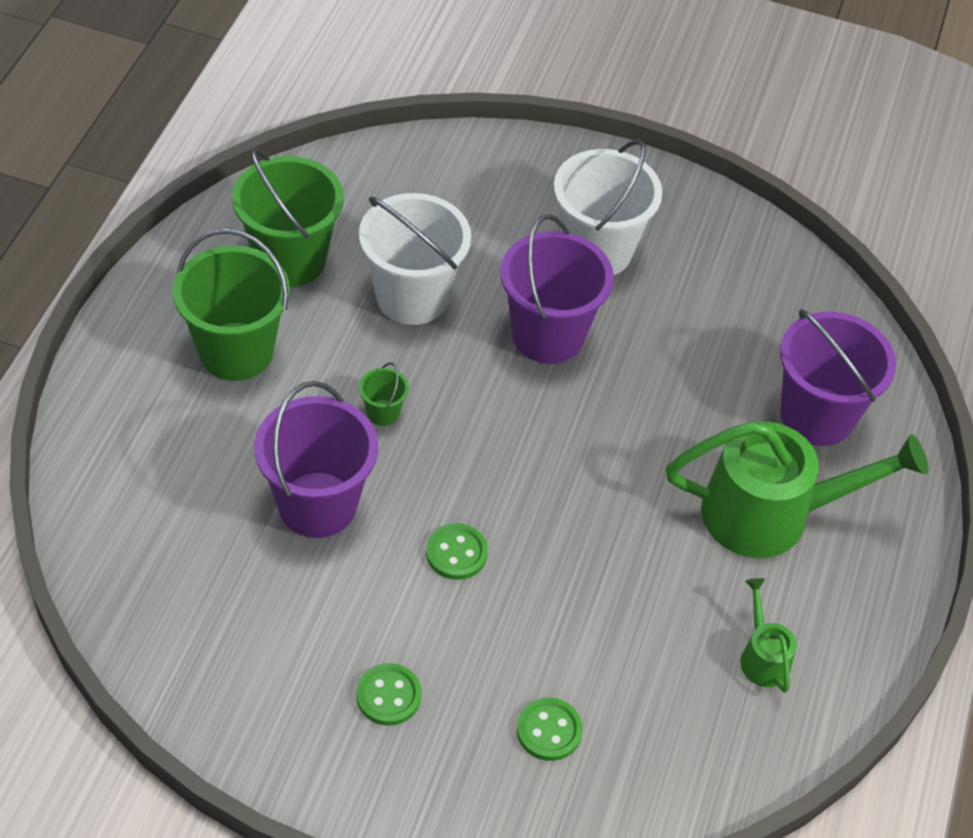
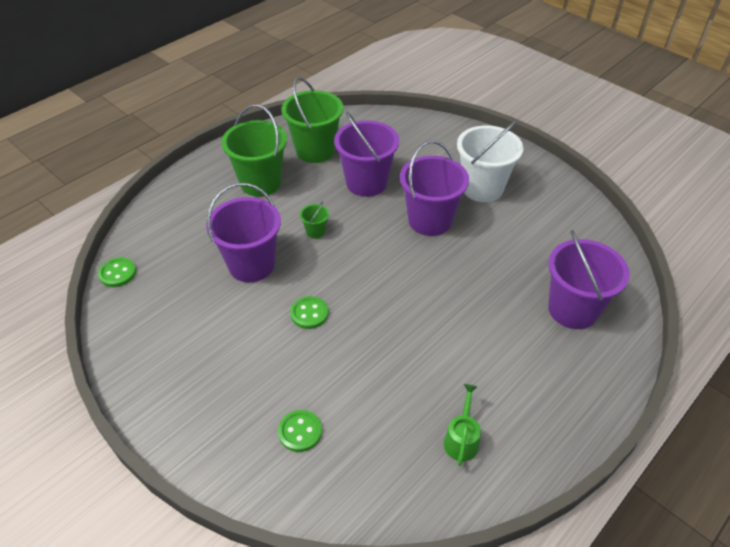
camera: 30 degrees right, 5 degrees down
(388, 696) = (222, 376): green button -> green button (118, 273)
(412, 297) = (366, 183): white bucket -> purple bucket
(772, 514) = (514, 356): green watering can -> none

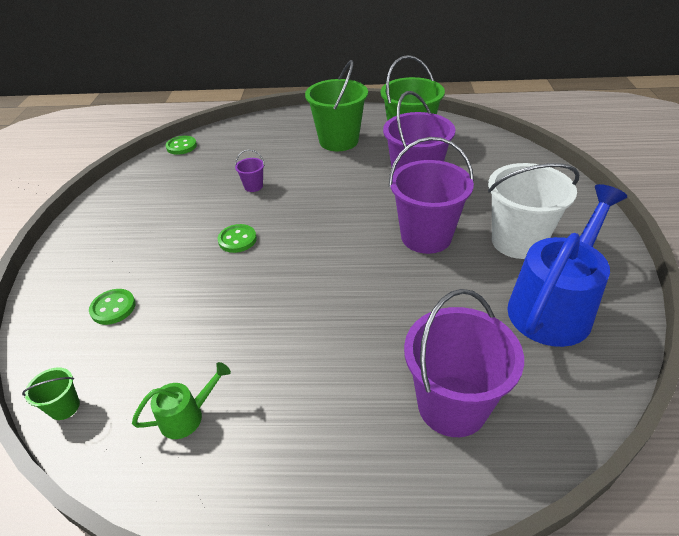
camera: 50 degrees right, 5 degrees down
(251, 265) = (253, 186): purple bucket -> purple bucket, size x0.43
(315, 232) = (325, 191): green bucket -> green bucket (64, 407)
(546, 216) = (554, 305): none -> blue watering can

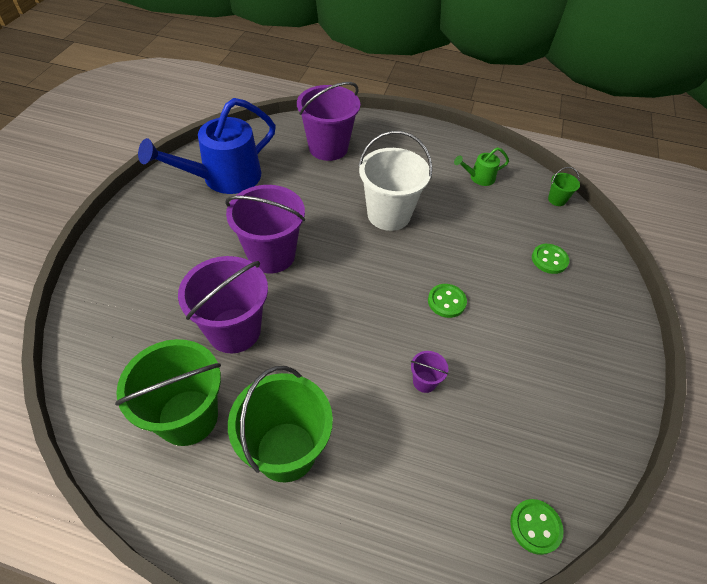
camera: 170 degrees left, 10 degrees up
(517, 241) = (200, 229): white bucket -> white bucket (389, 214)

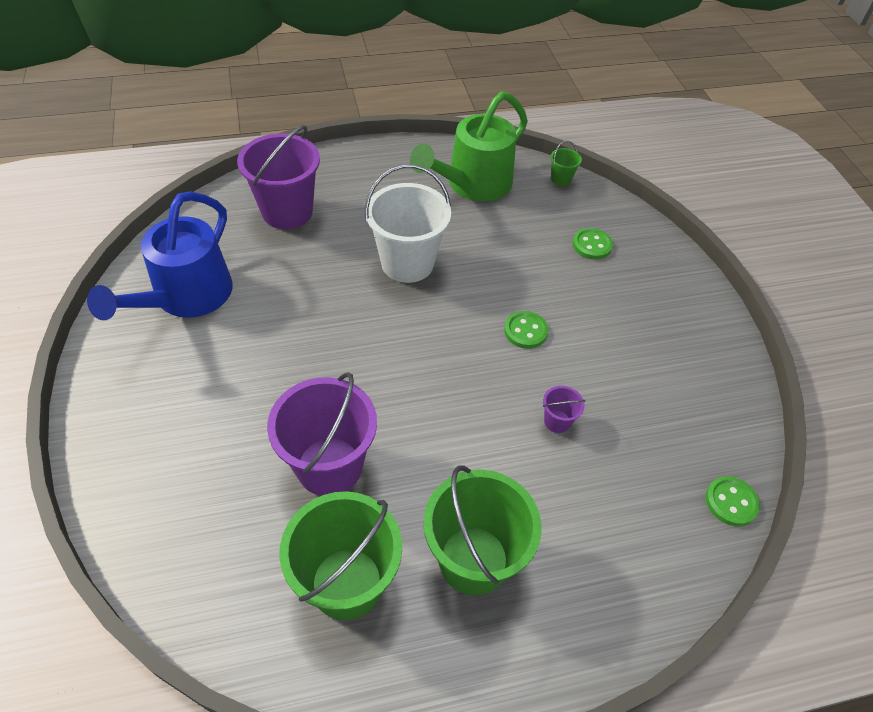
camera: 30 degrees left, 0 degrees up
(271, 255) = (310, 364): purple bucket -> none
(478, 178) = (472, 185): green watering can -> green watering can, size x2.20

